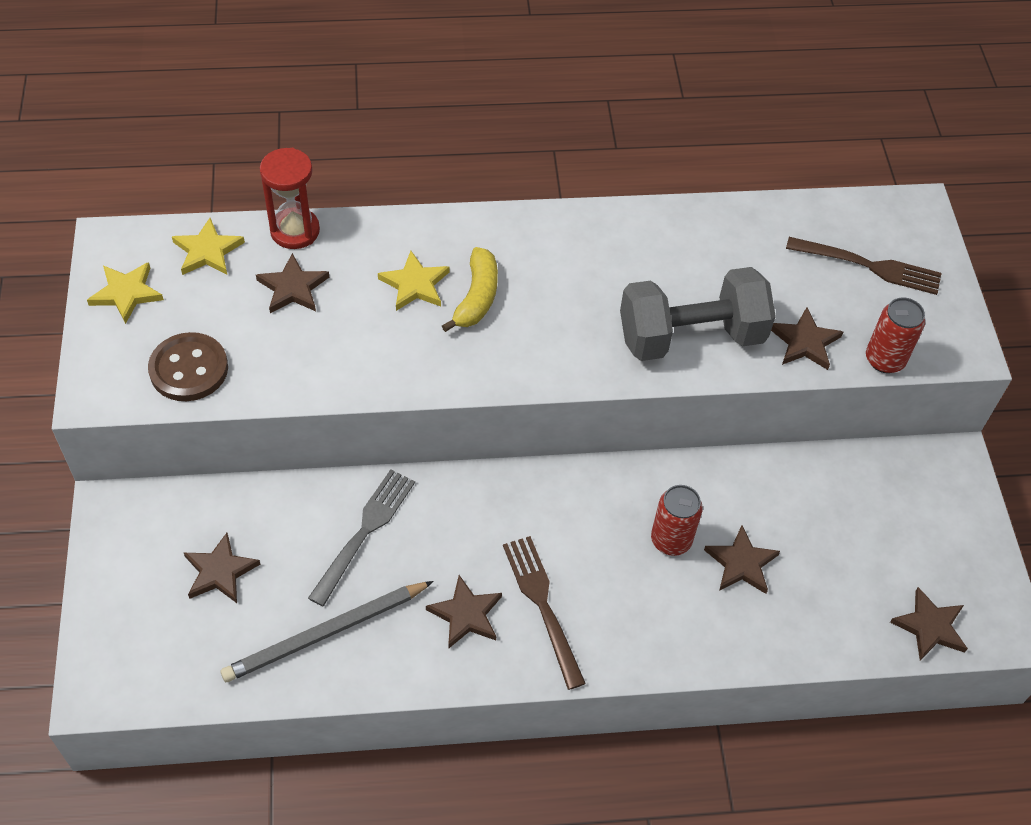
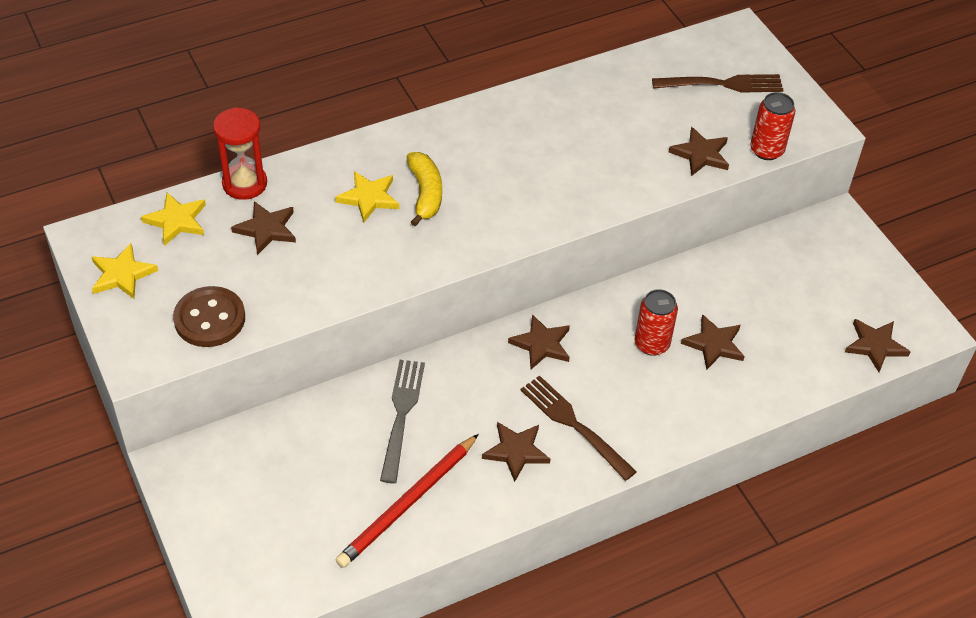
camera: 20 degrees left, 5 degrees down
(220, 571) = (293, 484): brown star -> brown star (541, 344)
(325, 633) = (408, 503): grey pencil -> red pencil
(691, 337) = (611, 175): grey dumbbell -> none

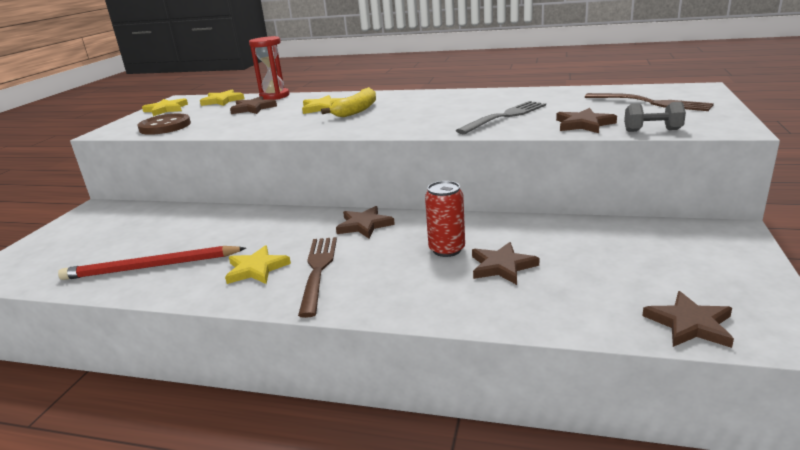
camera: 45 degrees right, 25 degrees down
(401, 415) = (226, 227): grey fork -> grey fork (505, 116)
(516, 451) = (256, 269): brown star -> yellow star
(766, 150) = (652, 130): red can -> grey dumbbell

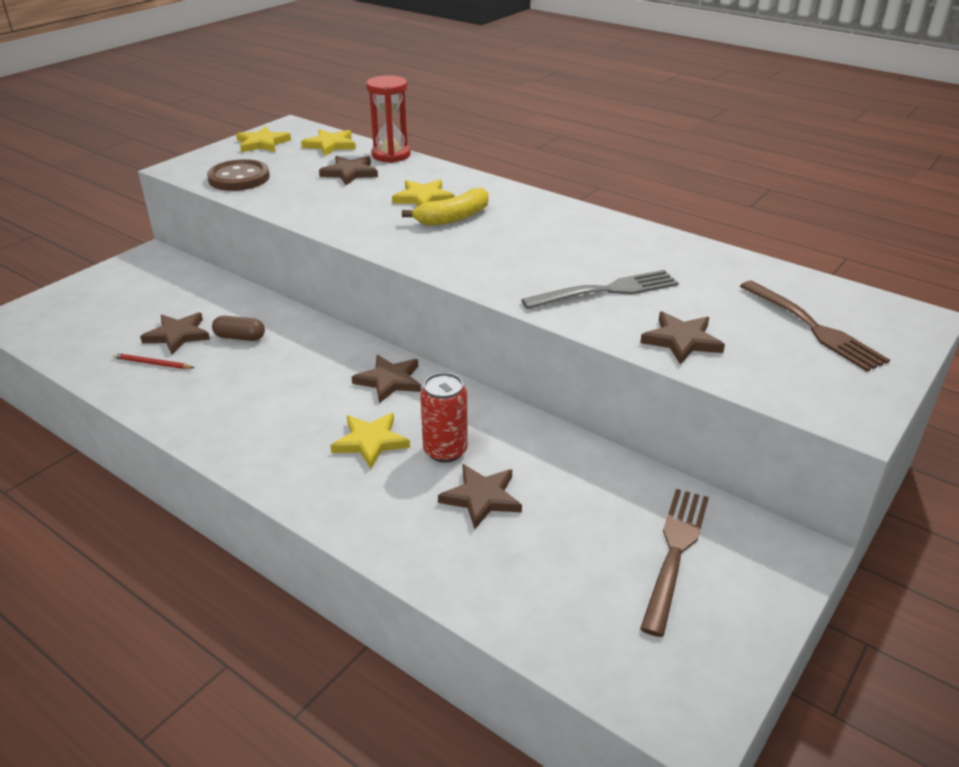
camera: 20 degrees right, 10 degrees up
(151, 267) = (152, 363): red pencil -> red pencil, size x0.45
(217, 233) = (240, 337): none -> brown capsule
(256, 269) = (243, 404): yellow star -> yellow star (371, 442)
(318, 271) = (297, 430): brown fork -> brown fork (675, 553)
(652, 130) = (749, 384): grey dumbbell -> none
(690, 324) = (603, 657): brown star -> brown star (178, 335)

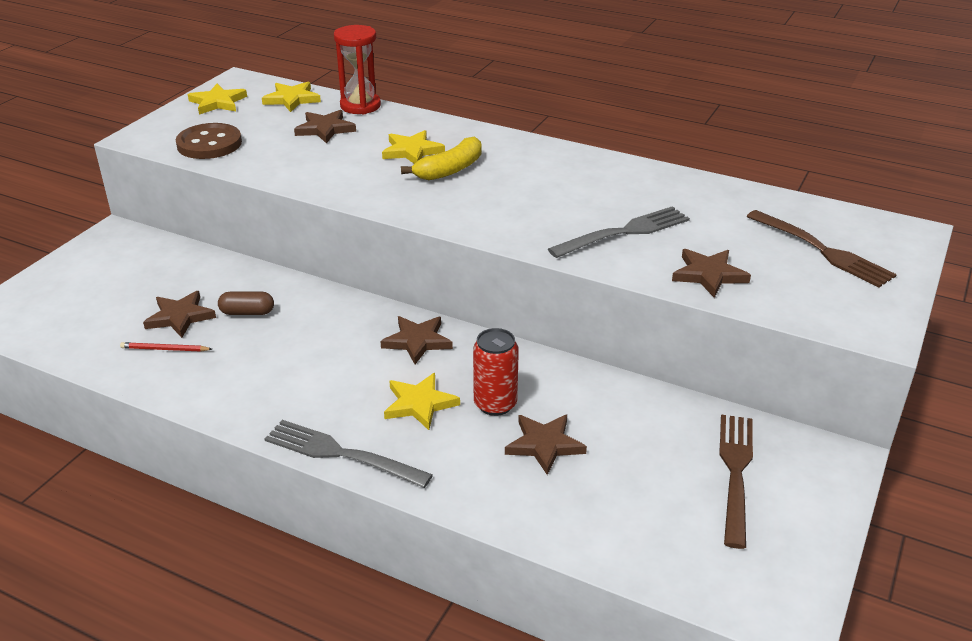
camera: 10 degrees left, 0 degrees up
(277, 482) = (341, 454): none -> grey fork

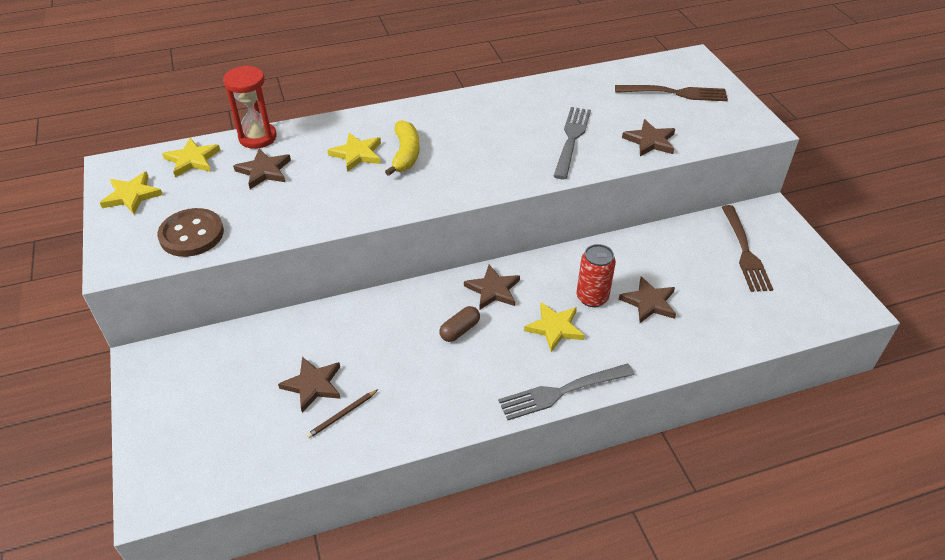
camera: 45 degrees left, 10 degrees up
(164, 349) = (342, 415): red pencil -> brown pencil
(247, 312) = (356, 347): brown capsule -> brown capsule (460, 330)
(735, 473) = (745, 251): brown fork -> brown fork turned 150 degrees counterclockwise

